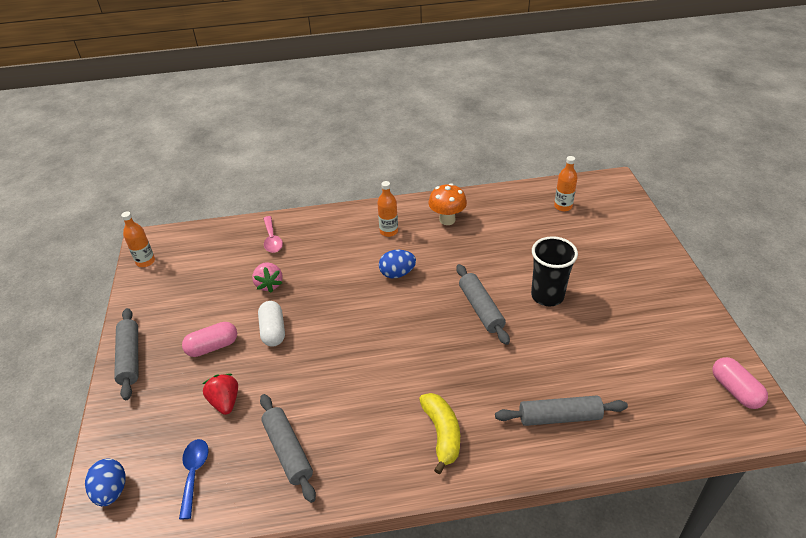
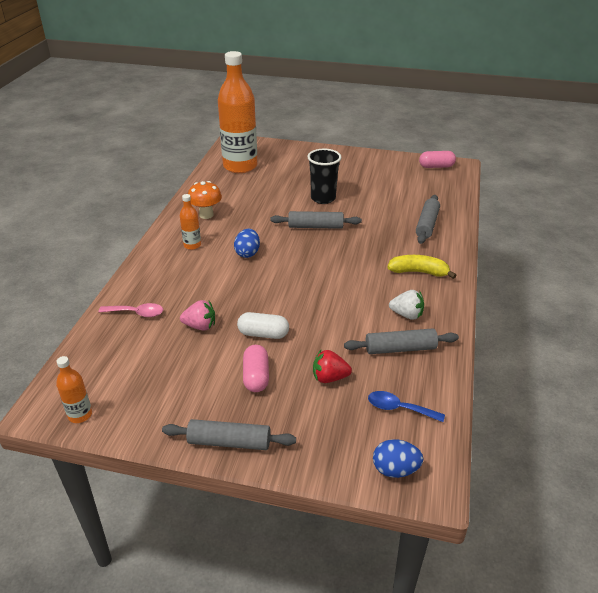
camera: 70 degrees left, 5 degrees down
(350, 442) = (407, 315): none -> white strawberry
(563, 206) = (240, 166): orange bottle -> orange bottle, size x2.36

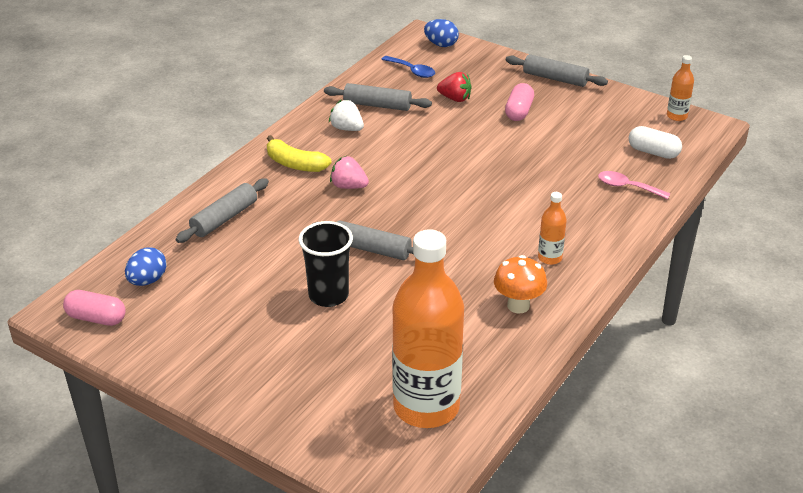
camera: 160 degrees left, 0 degrees up
(200, 326) = (560, 161): pink strawberry -> pink strawberry (348, 186)
(247, 253) = (480, 230): blue egg -> blue egg (147, 280)
(263, 334) = (498, 141): white capsule -> white capsule (653, 152)

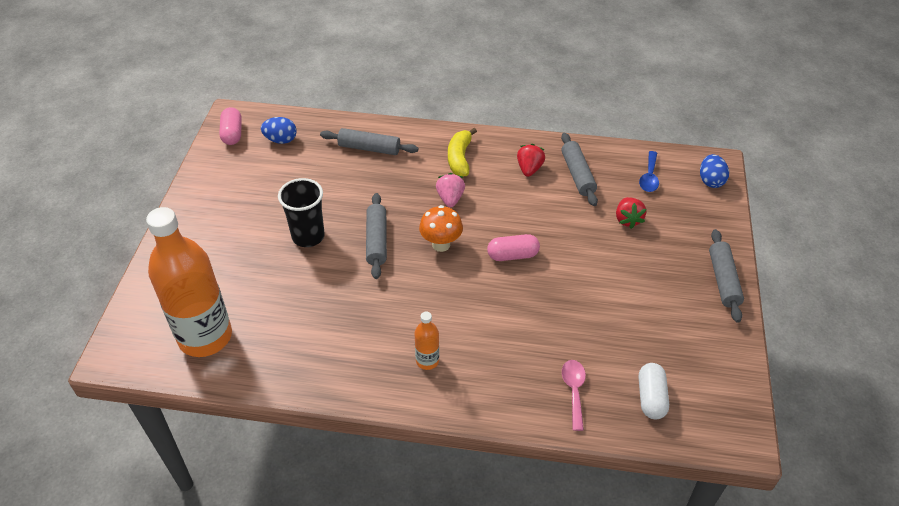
camera: 65 degrees right, 10 degrees up
(347, 128) = (529, 169): white strawberry -> red strawberry
(518, 305) = (350, 358): orange mushroom -> orange mushroom (441, 244)
(519, 111) = (642, 270): pink capsule -> pink capsule (512, 255)
(677, 116) = (736, 402): orange bottle -> none

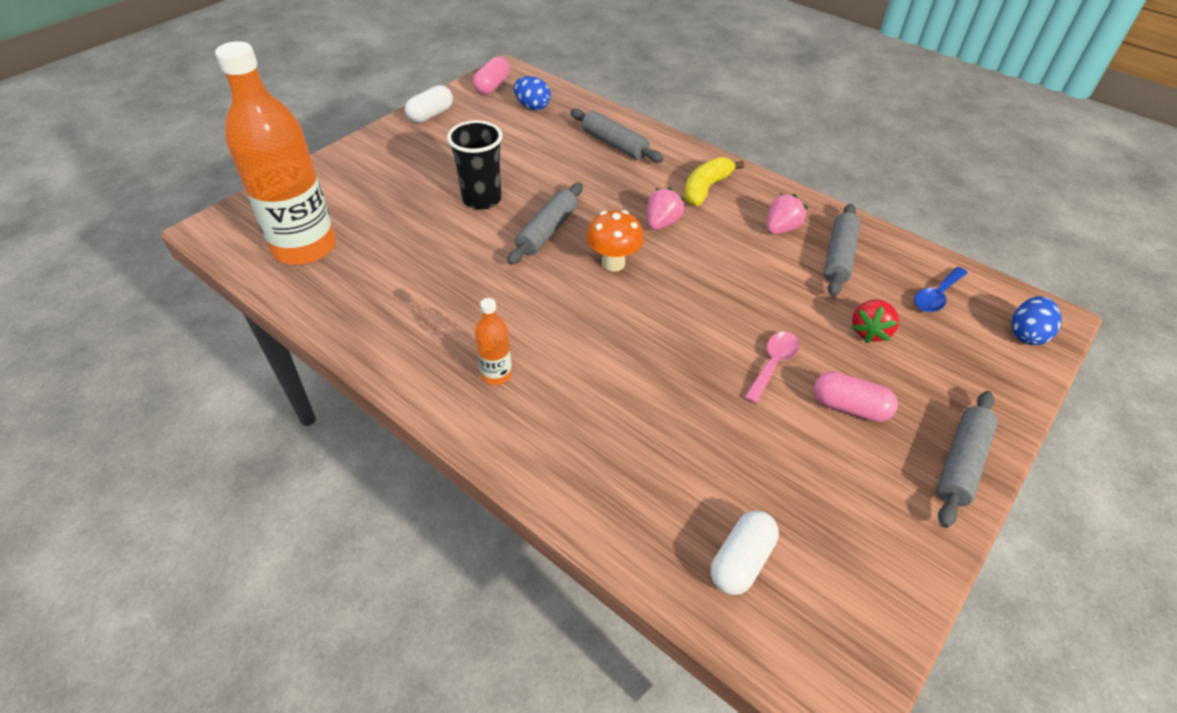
camera: 30 degrees right, 0 degrees up
(204, 180) = (431, 115): none -> white capsule
(512, 255) = (688, 309): pink capsule -> pink capsule (849, 407)
(529, 169) = (781, 228): red strawberry -> pink strawberry
(574, 391) = (642, 497): pink spoon -> pink spoon (773, 364)

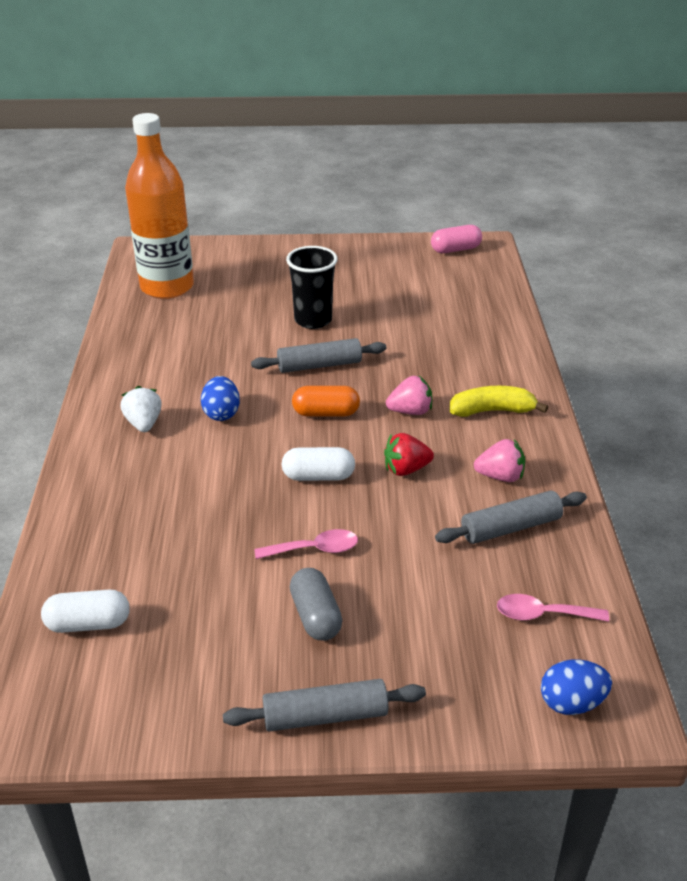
camera: 50 degrees right, 10 degrees down
(431, 115) = (375, 247): white capsule -> white capsule (318, 476)
(496, 374) = (144, 423): orange bottle -> white strawberry
(532, 107) = (460, 279): blue egg -> blue egg (221, 413)
(613, 263) = (326, 413): orange mushroom -> orange capsule
(614, 144) = (476, 338): grey rolling pin -> none
(849, 407) = (315, 616): pink capsule -> grey capsule
(869, 331) = (430, 589): red strawberry -> red strawberry (406, 469)
(936, 296) = (542, 614): blue spoon -> pink spoon

